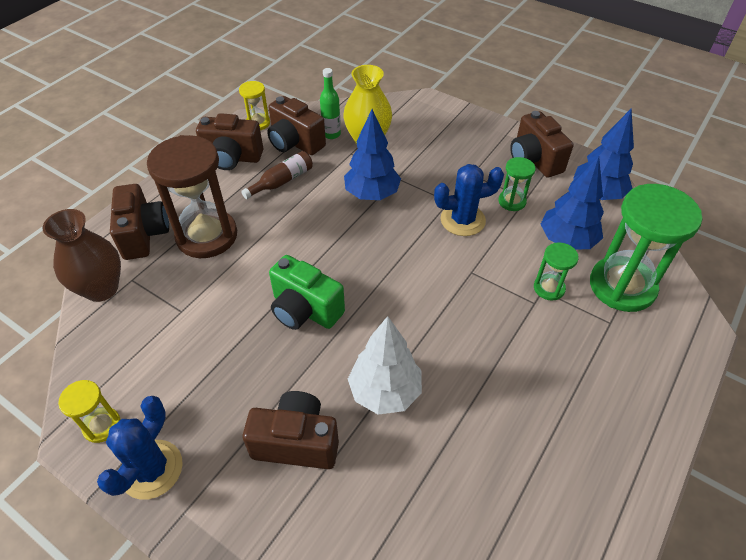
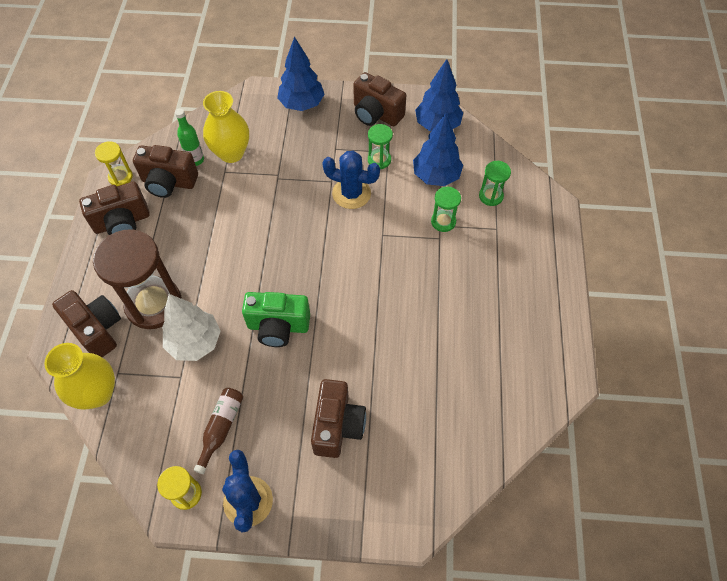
camera: 30 degrees left, 10 degrees up
(101, 288) = (97, 393): brown vase -> yellow vase
(282, 181) = (183, 225): brown bottle -> brown bottle (221, 428)
(296, 442) = (337, 425): brown camera -> brown camera turned 120 degrees clockwise
(372, 194) = (267, 203): blue tree -> blue tree (302, 104)
(385, 392) = (375, 358): white tree -> white tree (195, 342)
(462, 220) = (351, 193): blue cactus -> blue cactus turned 60 degrees clockwise
(622, 286) = (491, 196): green hourglass -> green hourglass, size x0.48

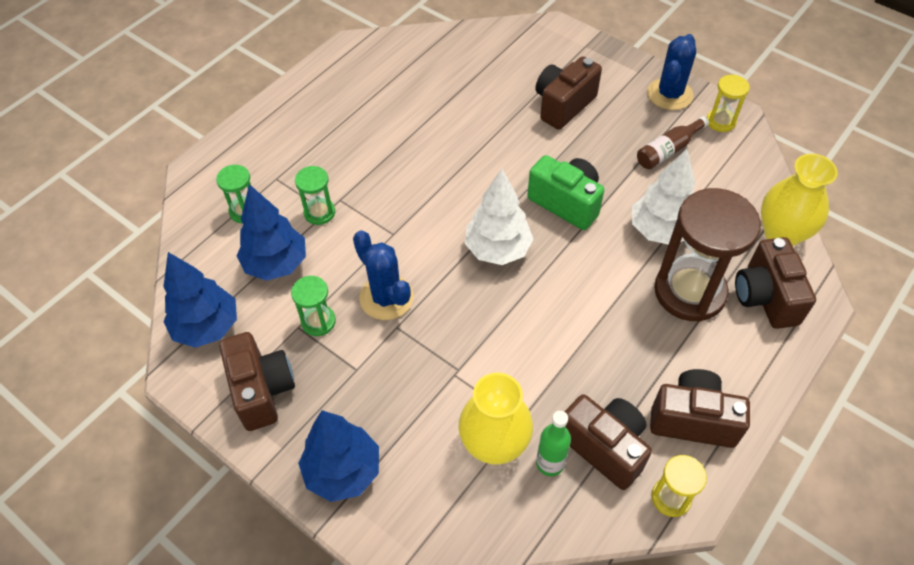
camera: 145 degrees left, 5 degrees down
(304, 262) = (497, 249): none -> white tree

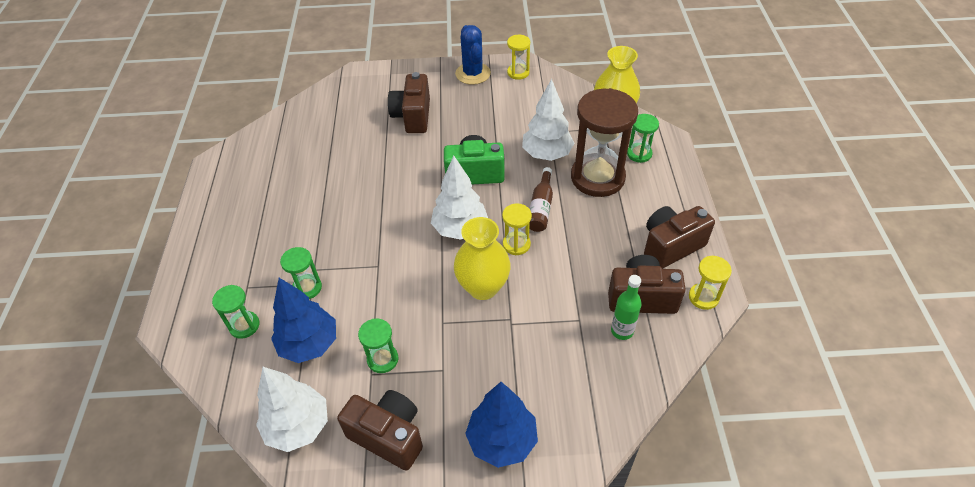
camera: 40 degrees left, 5 degrees down
(207, 327) = (298, 426): blue tree -> white tree
(386, 297) = (416, 309): blue cactus -> none
(494, 445) = (579, 346): yellow vase -> yellow vase (483, 287)
(535, 302) = (516, 244): none -> yellow hourglass
(668, 150) = (504, 106): brown bottle -> brown bottle (541, 208)
(765, 297) = (639, 154): brown camera -> green hourglass

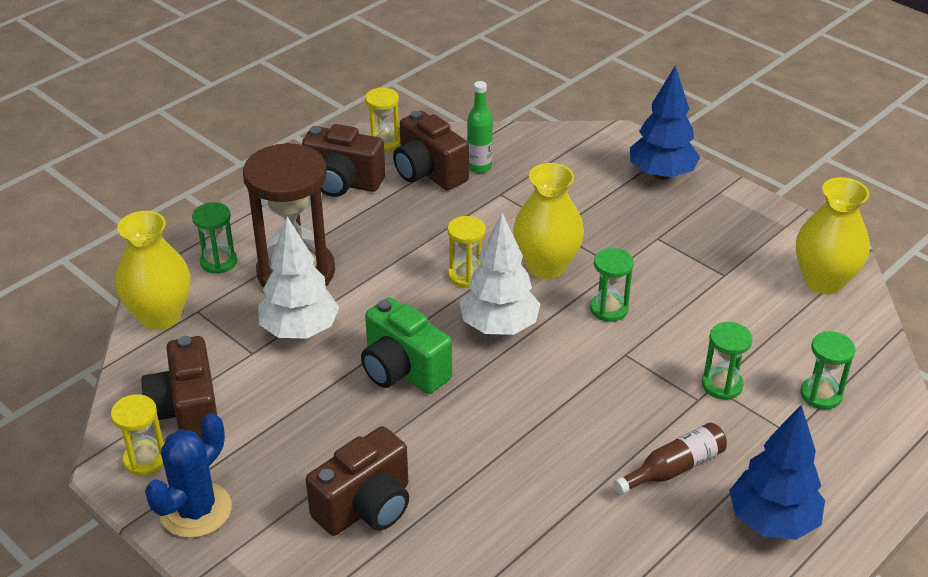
camera: 135 degrees left, 10 degrees down
(298, 426) = (824, 281): white tree -> yellow vase
(309, 344) = (763, 333): blue tree -> blue tree (772, 521)
(382, 359) = (703, 277): green hourglass -> green hourglass (609, 309)
(388, 436) = (749, 229): brown camera -> brown camera (187, 412)
(541, 208) = (394, 287): brown bottle -> brown bottle (674, 468)

